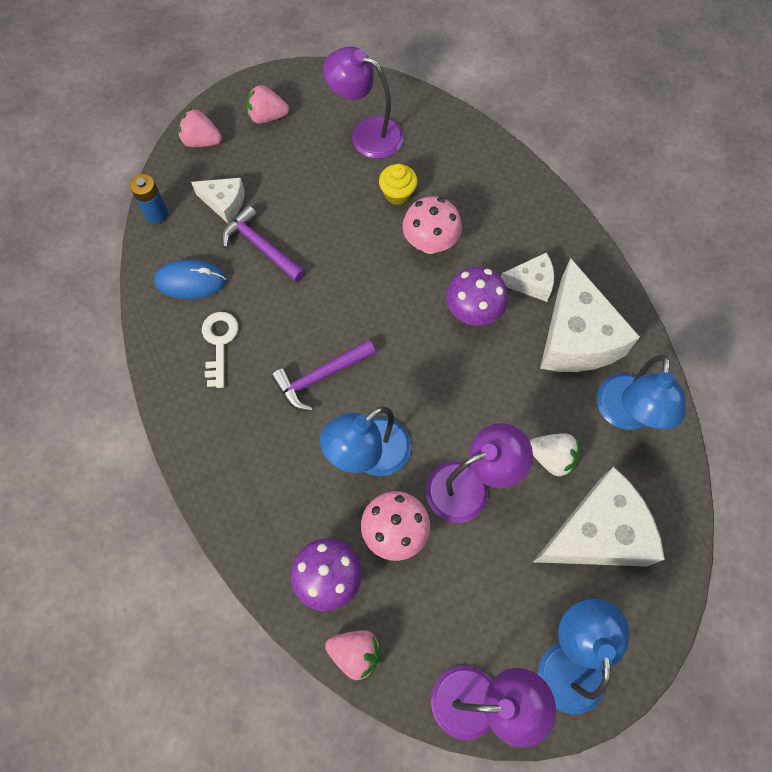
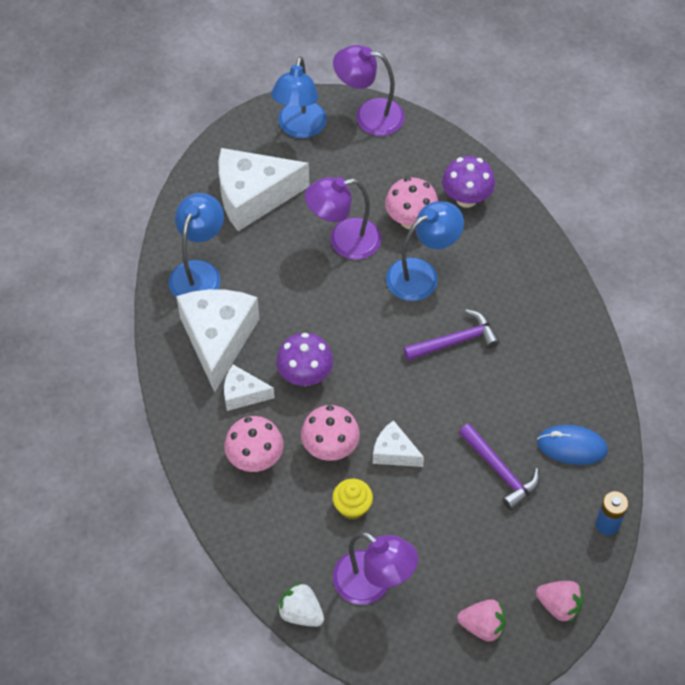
camera: 170 degrees left, 10 degrees down
(219, 343) = (545, 384): white key -> none
(224, 203) = (536, 525): white cheese -> white cheese (394, 452)
(355, 653) = (452, 153): pink strawberry -> none
(499, 222) = (255, 459): none -> pink mushroom
(551, 458) = (271, 251): white strawberry -> white strawberry (301, 613)

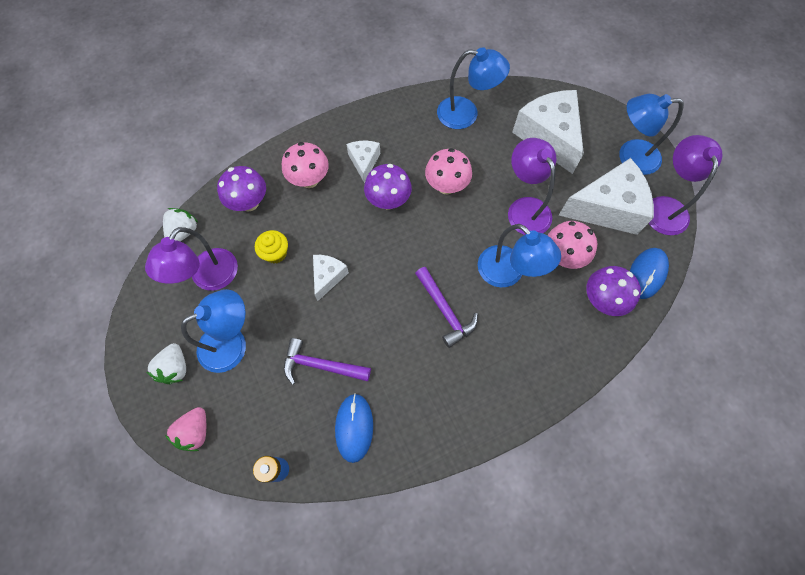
camera: 80 degrees right, 10 degrees up
(218, 339) = (409, 137): white cheese -> white cheese (606, 208)
(274, 532) = (249, 203): none -> purple mushroom
(330, 448) = (325, 229): pink mushroom -> pink mushroom (446, 186)
(443, 153) = (646, 274): none -> blue mouse
(461, 562) = (232, 343): none -> blue lamp
(482, 626) = (175, 368): pink strawberry -> white strawberry
(500, 471) = (321, 365): purple hammer -> purple hammer turned 60 degrees clockwise

